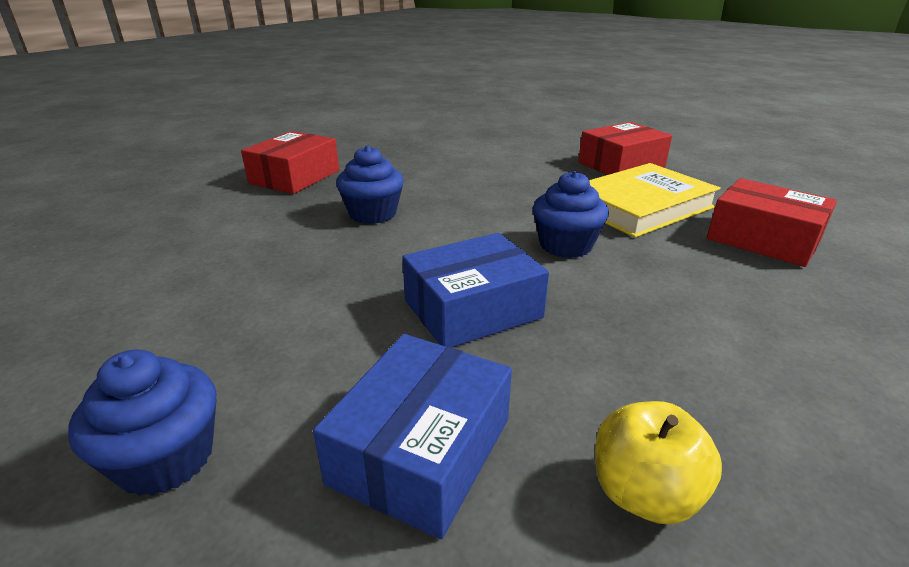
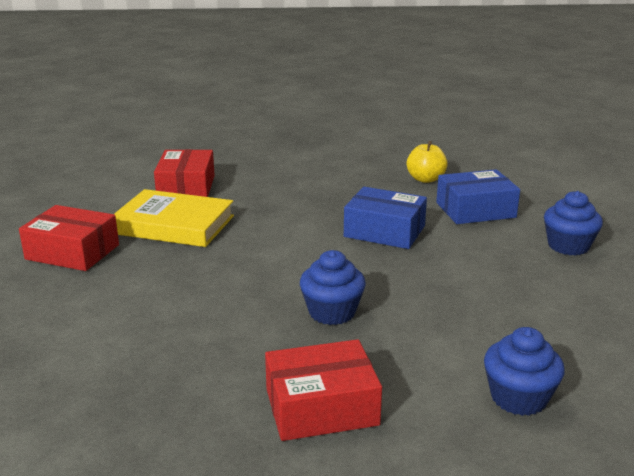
camera: 130 degrees left, 5 degrees down
(565, 245) = (275, 230): blue cupcake -> blue cupcake (518, 398)

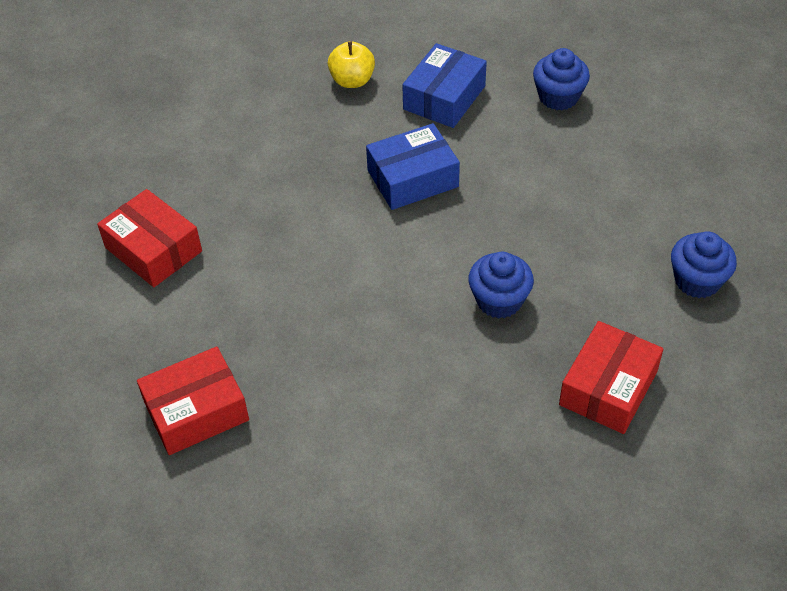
camera: 45 degrees left, 25 degrees up
(174, 225) = (228, 307): yellow book -> none

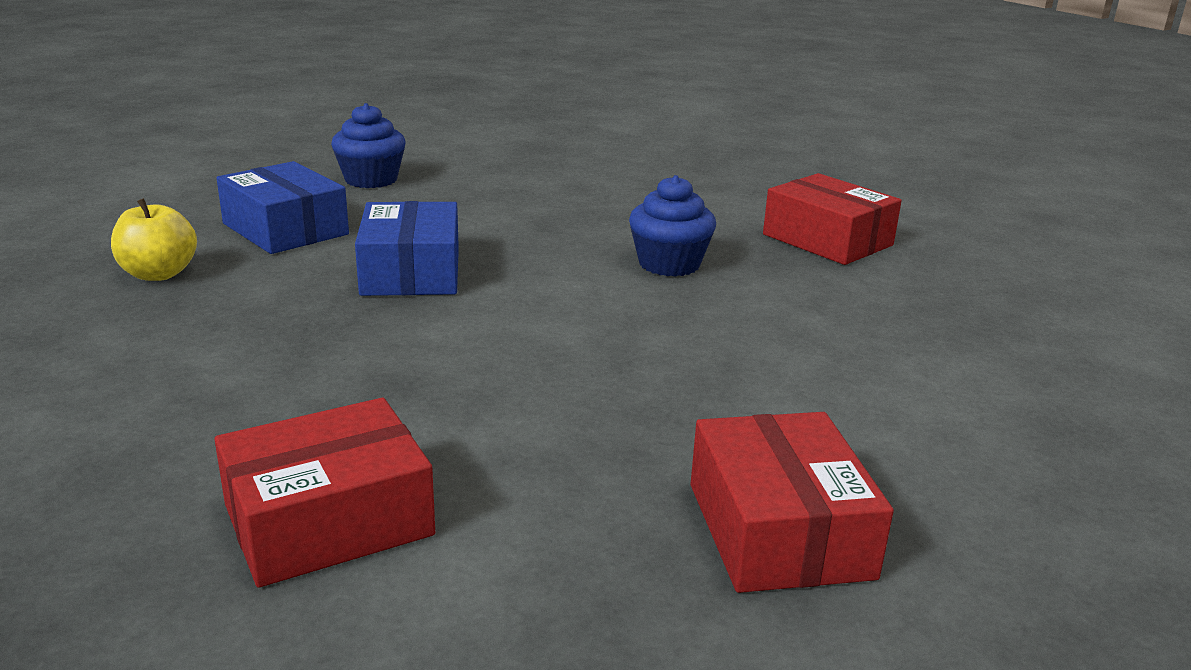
camera: 75 degrees left, 25 degrees down
(697, 280) = (699, 181): blue cupcake -> none

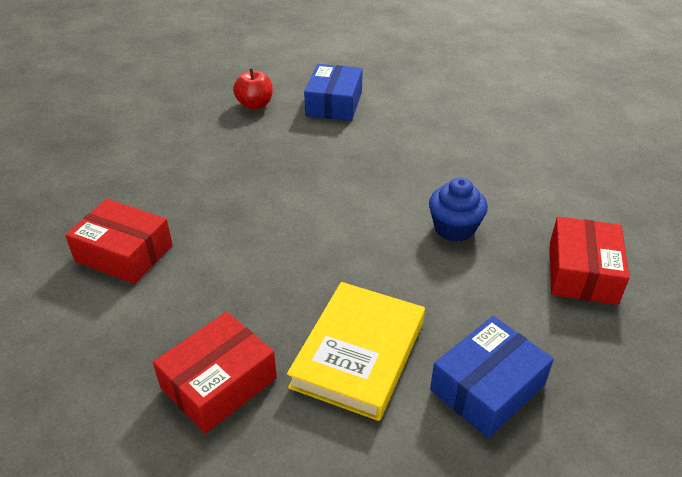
camera: 55 degrees right, 15 degrees up
(159, 274) = (255, 105): yellow apple -> red apple
(371, 180) = (420, 90): blue cupcake -> none
(411, 272) = (336, 158): blue box -> blue box (487, 387)
(826, 401) = (358, 353): none -> yellow book

